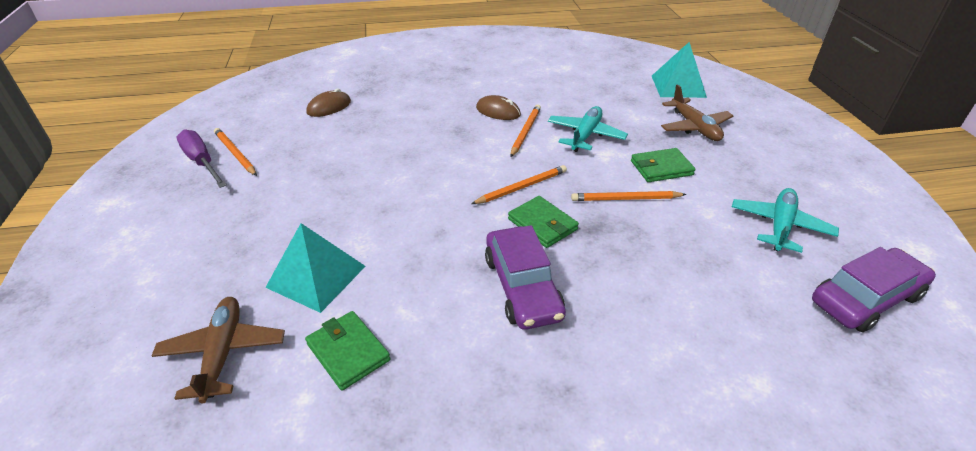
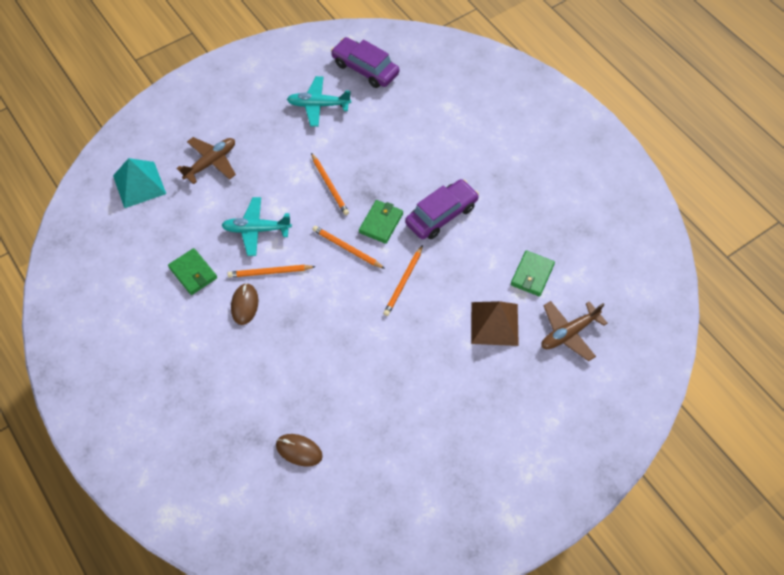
camera: 115 degrees left, 20 degrees up
(202, 162) = (431, 493): purple screwdriver -> none
(235, 153) = (407, 476): orange pencil -> orange pencil (403, 282)
(316, 276) = (494, 323): turquoise pyramid -> brown pyramid
(661, 168) = (281, 173): green wallet -> green wallet (193, 273)

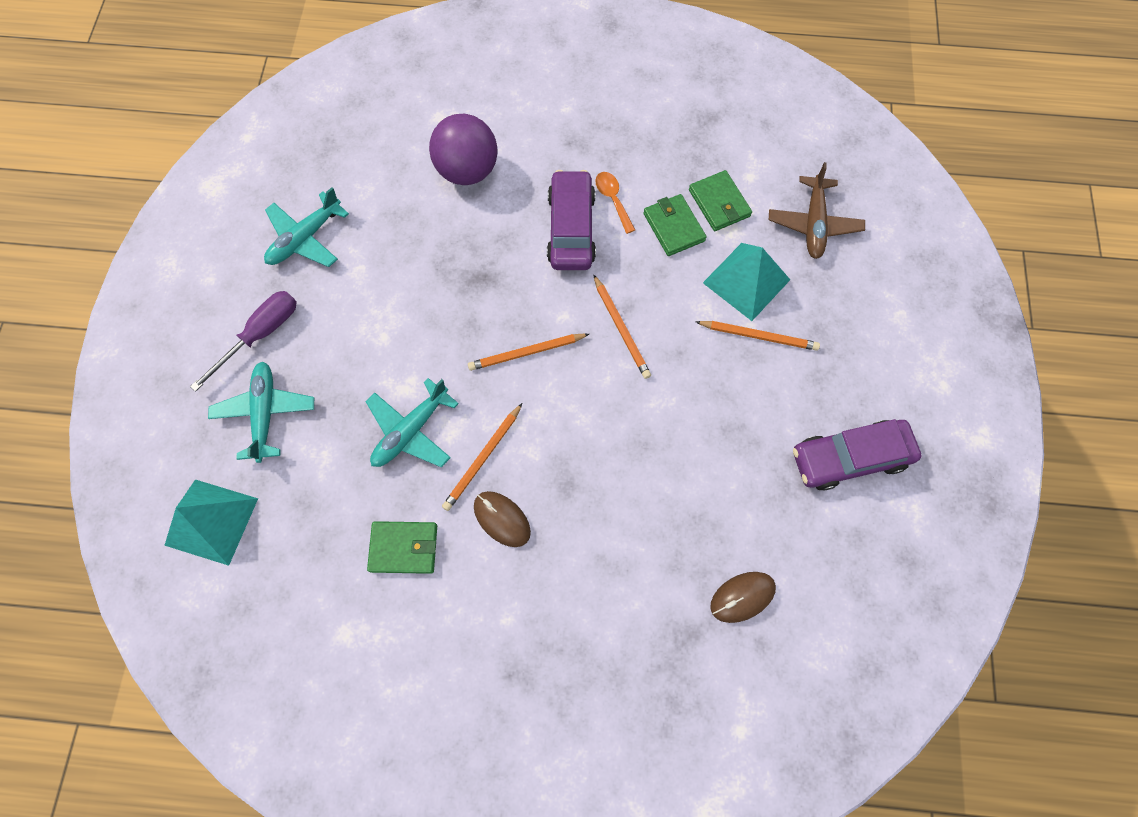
camera: 50 degrees left, 10 degrees up
(211, 163) = (265, 413): brown plane -> turquoise plane
(249, 129) = (261, 335): none -> purple screwdriver
(330, 185) = (427, 308): orange pencil -> orange pencil (758, 336)
(365, 69) = (306, 155): purple car -> purple car (849, 457)
(381, 223) = (526, 294): green wallet -> green wallet (673, 227)
(428, 142) = (467, 171): none -> purple ball
(480, 221) = (613, 200): none -> orange spoon
(494, 323) = (746, 281): brown pyramid -> turquoise pyramid

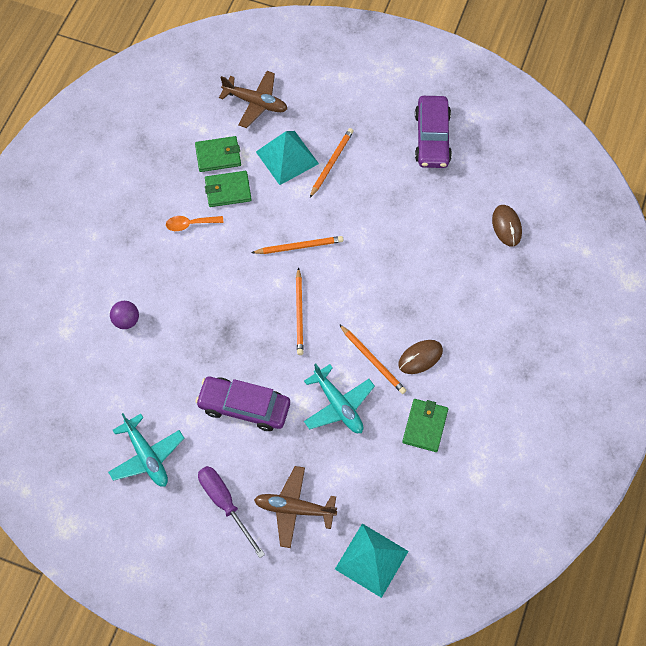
camera: 75 degrees left, 5 degrees down
(265, 413) = (294, 508): turquoise plane -> brown plane
(467, 171) = (126, 320): purple ball -> purple ball, size x0.52
(571, 228) = (205, 259): purple car -> purple car (244, 406)

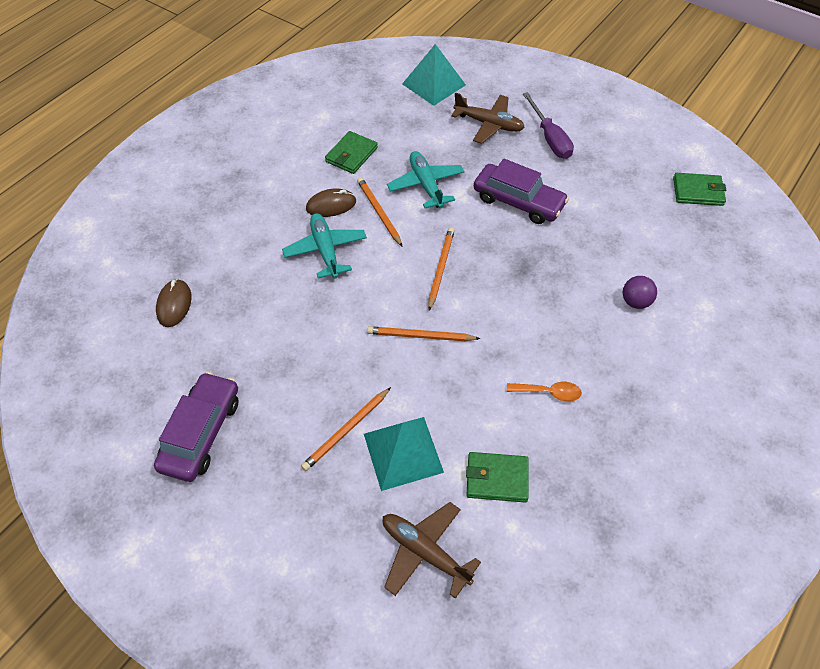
camera: 165 degrees left, 10 degrees down
(147, 456) = (619, 183): turquoise plane -> turquoise plane (325, 250)
(228, 190) = (492, 425): green wallet -> green wallet (698, 191)

